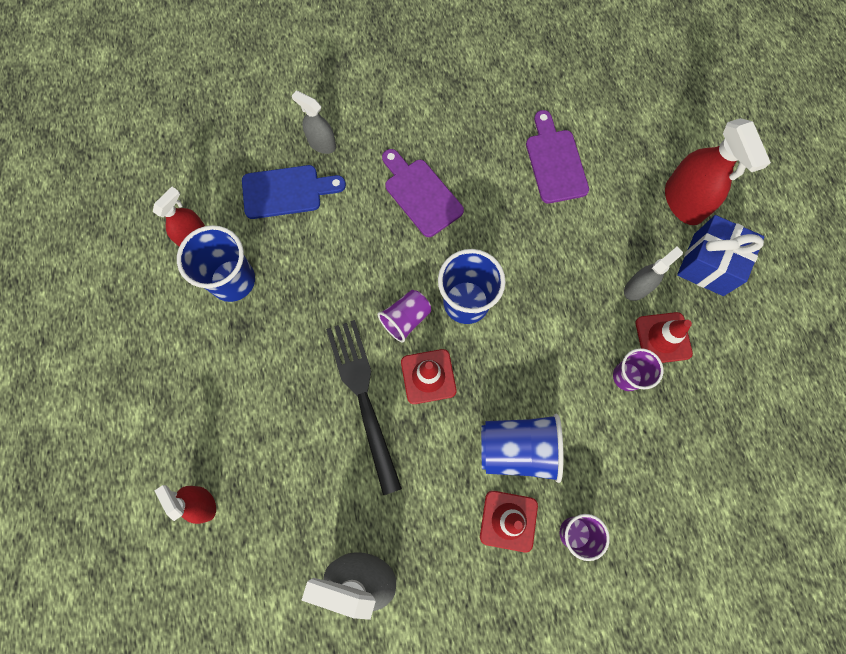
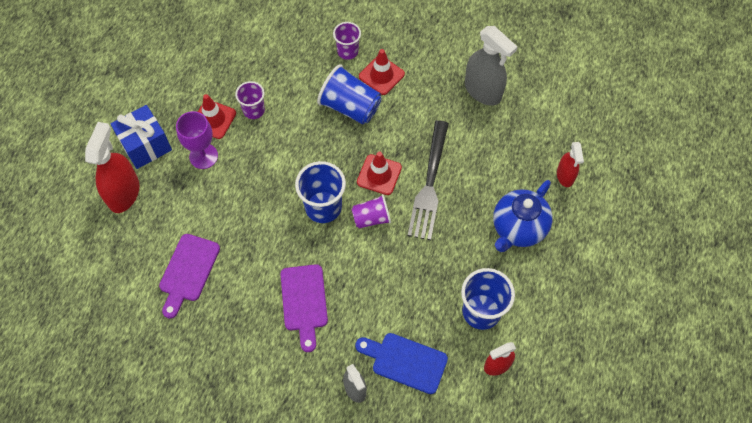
camera: 150 degrees left, 10 degrees down
(232, 398) = (518, 228): none -> blue teapot
(637, 288) = (203, 156): grey spray bottle -> purple goblet

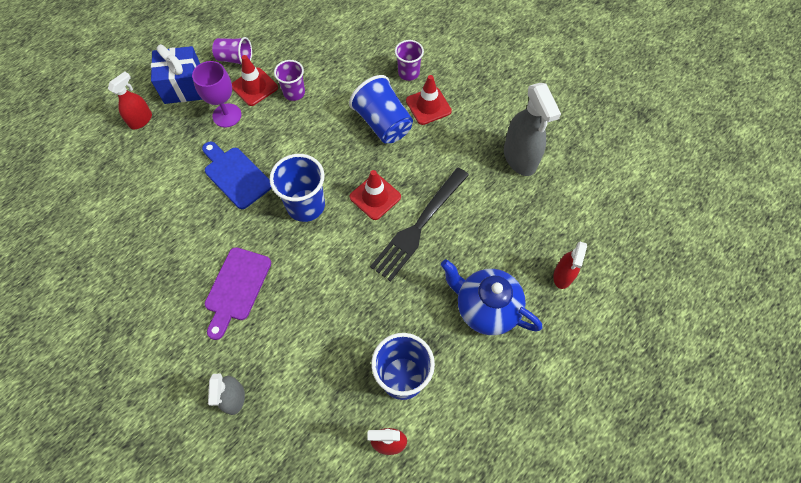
camera: 25 degrees right, 0 degrees up
(124, 193) = (141, 120): red spray bottle -> red spray bottle, size x0.59
(188, 271) = (151, 212): purple cutting board -> none
(371, 218) = (345, 235): purple cup -> purple cup (235, 59)
(405, 361) = (298, 393): blue cutting board -> blue cutting board (236, 175)
(518, 228) = (485, 308): blue teapot -> blue teapot turned 60 degrees clockwise

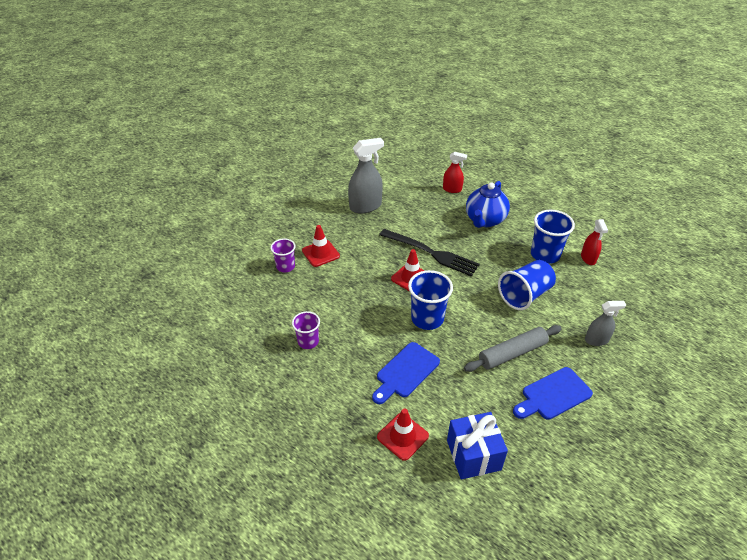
camera: 95 degrees left, 20 degrees down
(141, 120) = (348, 471): red spray bottle -> none
(169, 318) = (553, 395): none -> blue cutting board
(184, 87) = (301, 438): blue gift -> blue gift (473, 455)
(227, 115) = (337, 391): purple goblet -> none
(235, 59) = (263, 397): purple cup -> none
(236, 288) = (512, 353): purple cutting board -> grey rolling pin
(254, 87) = (301, 374): red traffic cone -> red traffic cone (402, 436)
(383, 123) = (340, 278): blue cup -> blue cup (524, 295)

